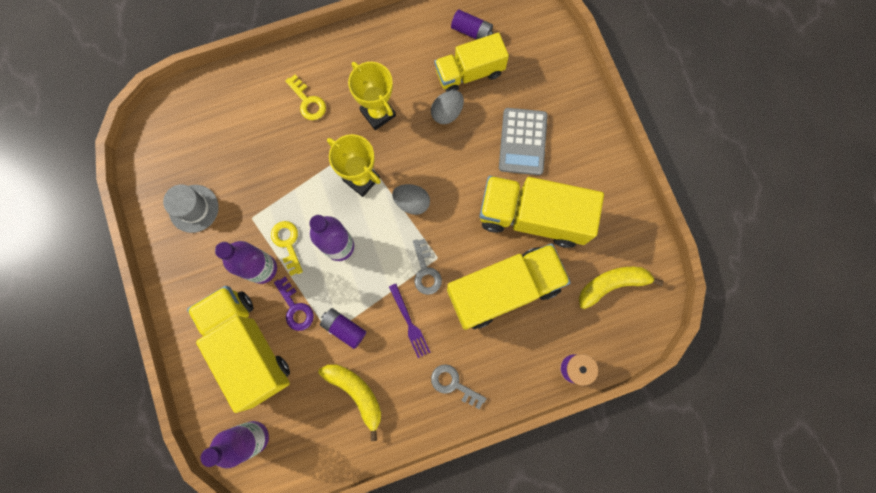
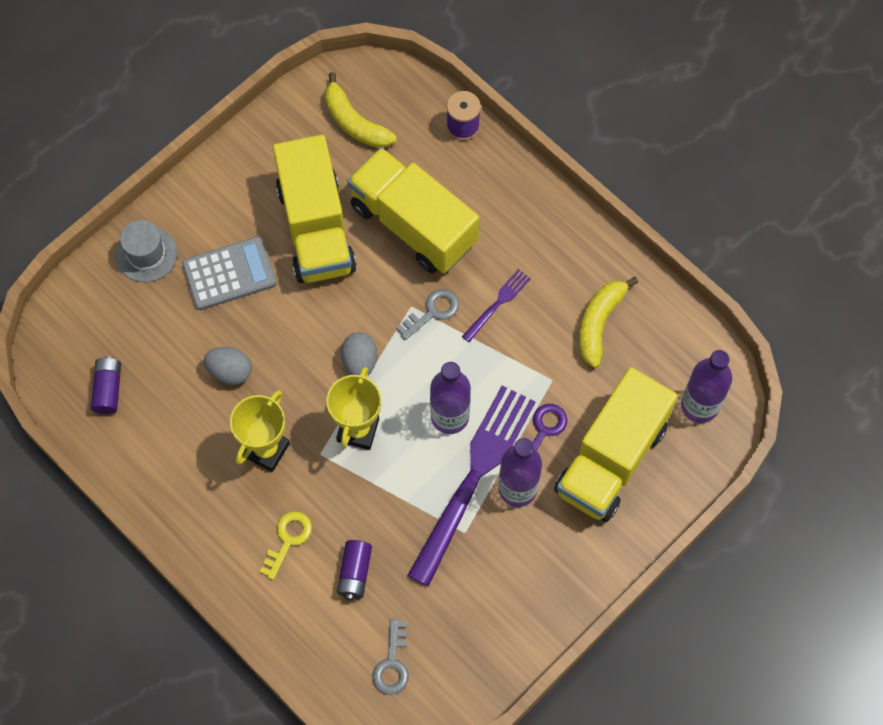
camera: 115 degrees left, 10 degrees down
(194, 208) = (486, 606): grey hat -> grey hat (146, 254)
(287, 243) = (474, 475): yellow key -> purple fork
(344, 328) = (538, 368): purple battery -> purple battery (355, 573)
(453, 384) = (539, 232): grey key -> grey key (392, 664)
(469, 73) = (166, 368): yellow truck -> none

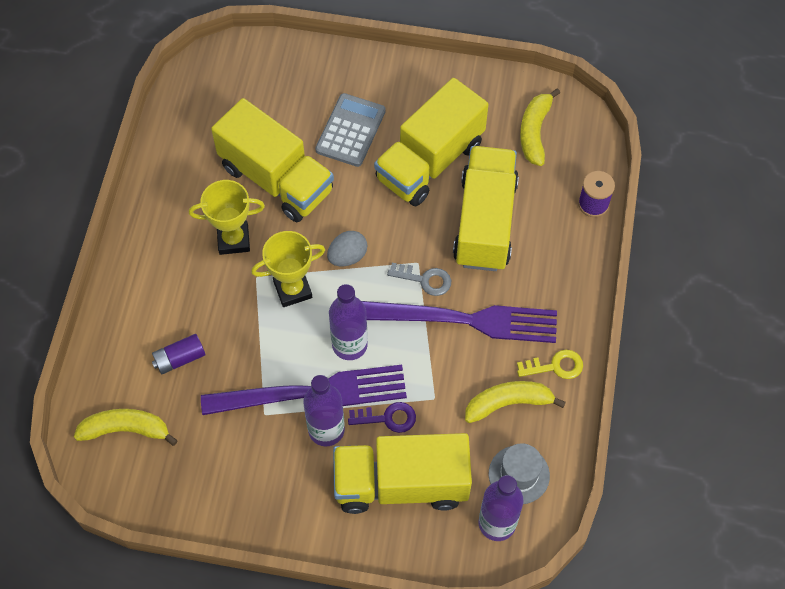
camera: 55 degrees right, 5 degrees down
(108, 389) = (207, 114): purple battery -> none
(146, 254) = (325, 71): grey hat -> grey hat (519, 474)
(229, 274) = (350, 130): grey calculator -> grey calculator turned 105 degrees counterclockwise
(230, 371) = (276, 179): grey egg -> yellow truck
(288, 539) = (175, 298): yellow key -> yellow key (555, 366)
(392, 664) = (126, 429): grey key -> yellow banana
(498, 303) = (468, 320): purple fork -> purple fork, size x2.28

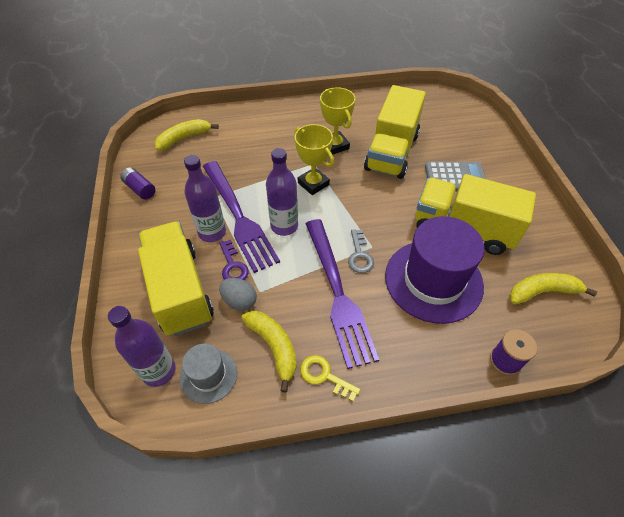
camera: 70 degrees right, 10 degrees down
(126, 429) = (184, 138): yellow banana -> yellow banana turned 105 degrees counterclockwise
(179, 358) = (239, 146): purple battery -> purple battery (140, 189)
(347, 256) = (354, 204): grey egg -> grey egg (239, 301)
(485, 222) = (433, 280): yellow truck -> purple hat
(555, 366) = (324, 376): yellow key -> yellow key turned 150 degrees clockwise

